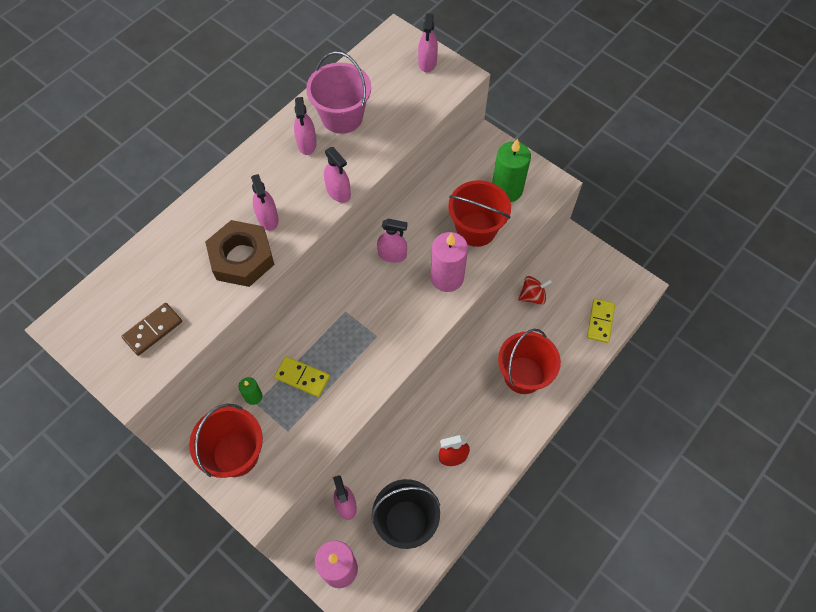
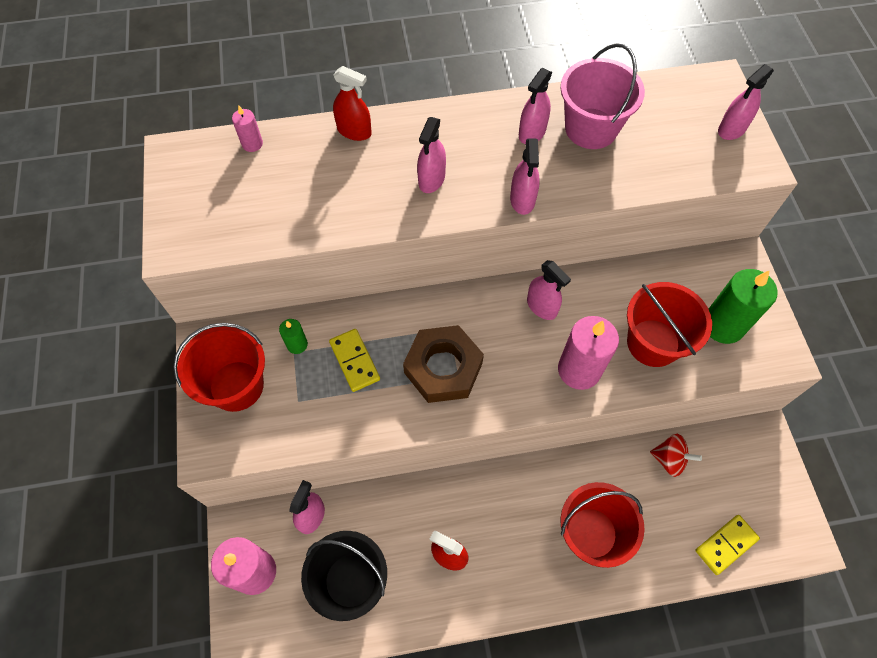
camera: 40 degrees right, 0 degrees up
(117, 279) = (252, 144): none -> pink candle
(153, 330) = (240, 210): brown domino -> none
(184, 221) = (354, 131): none -> red spray bottle
(242, 258) = (374, 200): brown nut -> brown nut (443, 368)

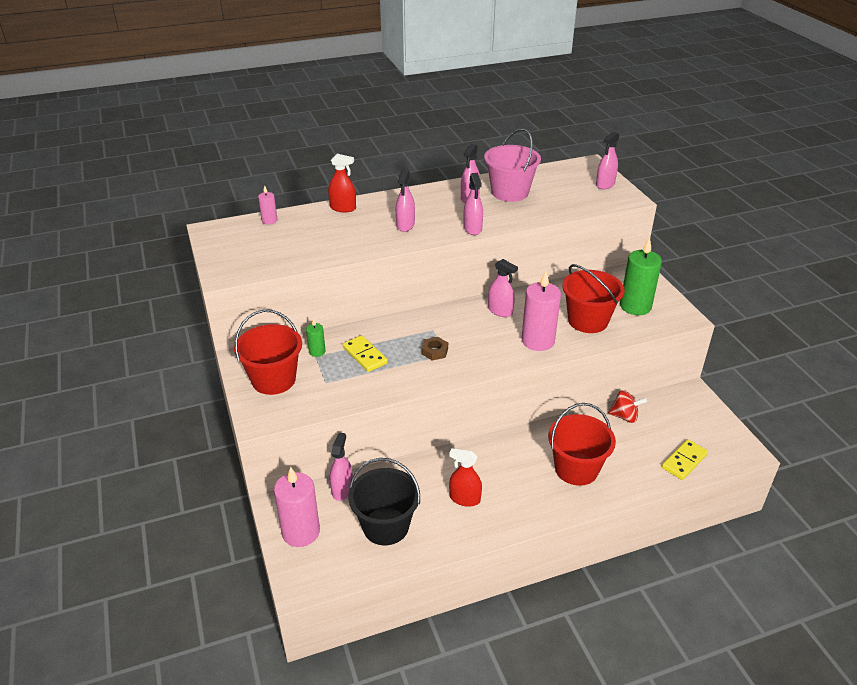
camera: 10 degrees left, 25 degrees down
(443, 368) = (435, 351): brown nut -> brown nut, size x0.45

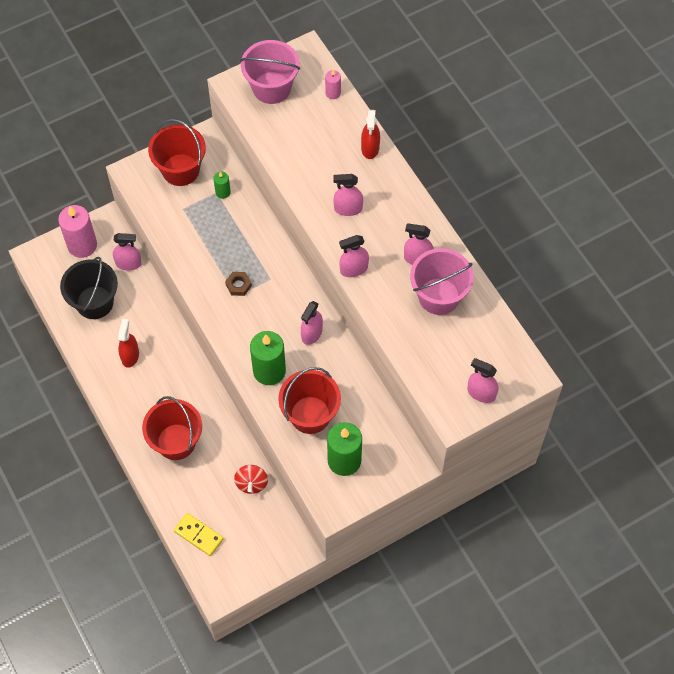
camera: 80 degrees right, 25 degrees up
(242, 253) = (271, 88): none -> pink bucket
(365, 355) = (223, 230): yellow domino -> none
(538, 341) = (269, 371): pink candle -> green candle

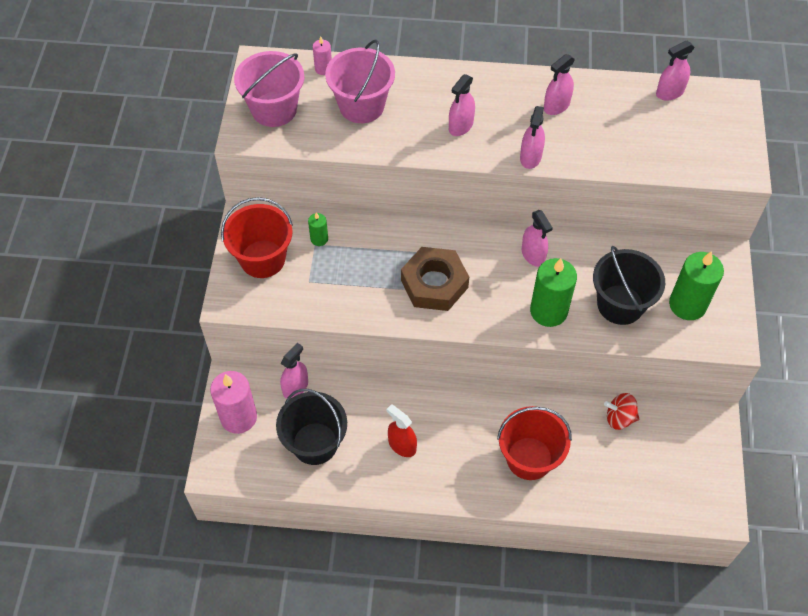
camera: 55 degrees left, 5 degrees down
(198, 535) = (646, 496): yellow domino -> none
(238, 285) = (434, 284): brown nut -> brown nut, size x2.22
(251, 483) = (619, 418): red spinning top -> red spinning top turned 150 degrees clockwise
(310, 415) = (620, 304): red bucket -> black bucket
(370, 148) = (408, 75): red spray bottle -> none
(439, 296) = (608, 113): pink bucket -> pink bucket (361, 106)
(481, 393) = (731, 138): pink spray bottle -> pink spray bottle (670, 92)

